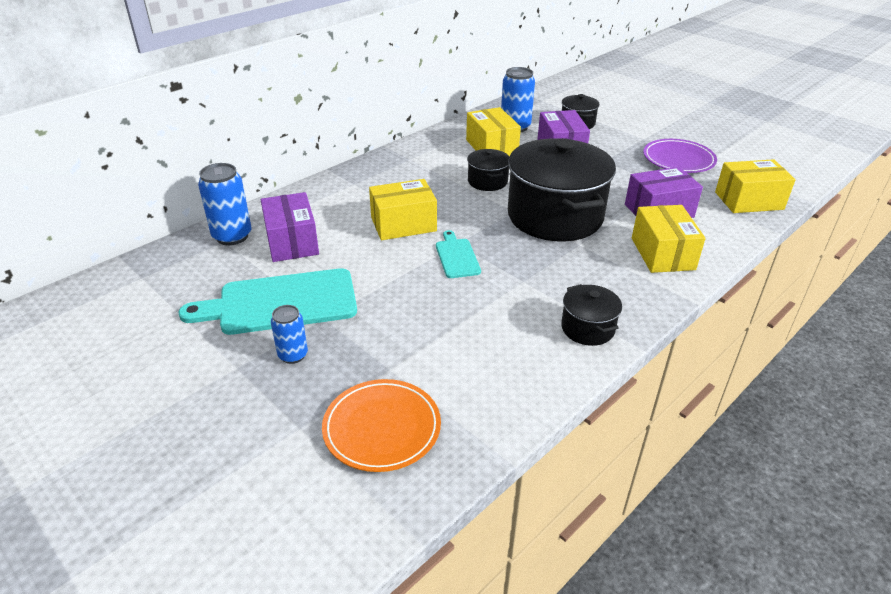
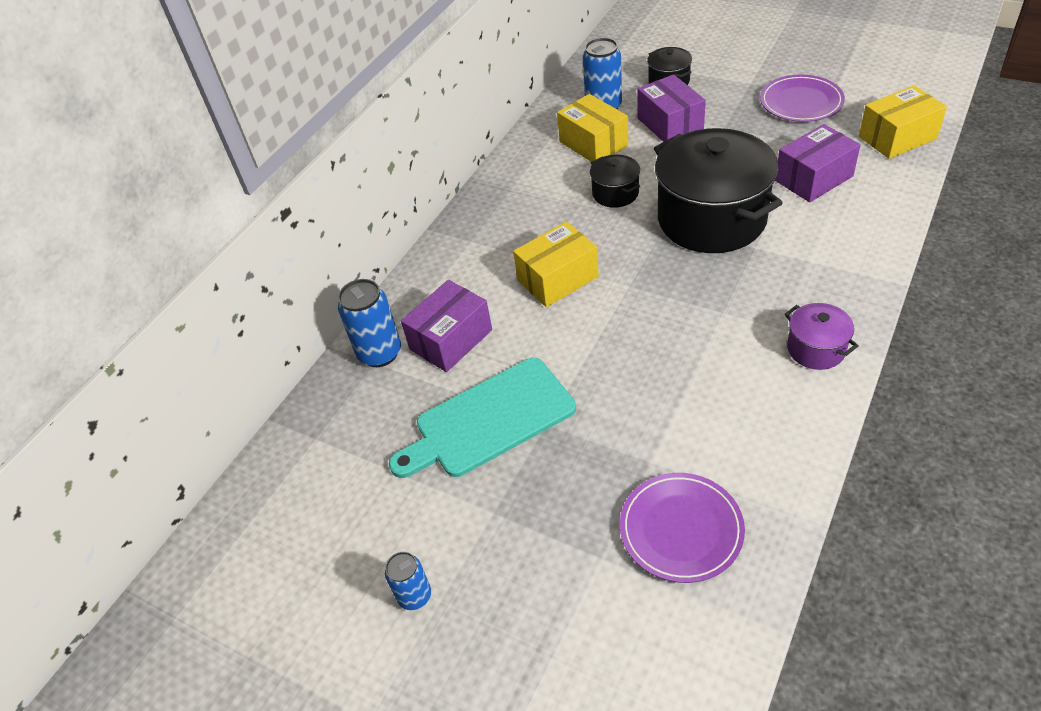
camera: 10 degrees left, 10 degrees up
(292, 242) = (451, 339): purple box -> purple box turned 75 degrees clockwise
(293, 355) = (542, 478): blue can -> blue can (414, 596)
(382, 428) = (681, 529): orange plate -> purple plate
(457, 256) = (638, 303): turquoise cutting board -> none
(587, 328) = (816, 349): black pot -> purple pot
(662, 253) = (844, 233): yellow box -> none

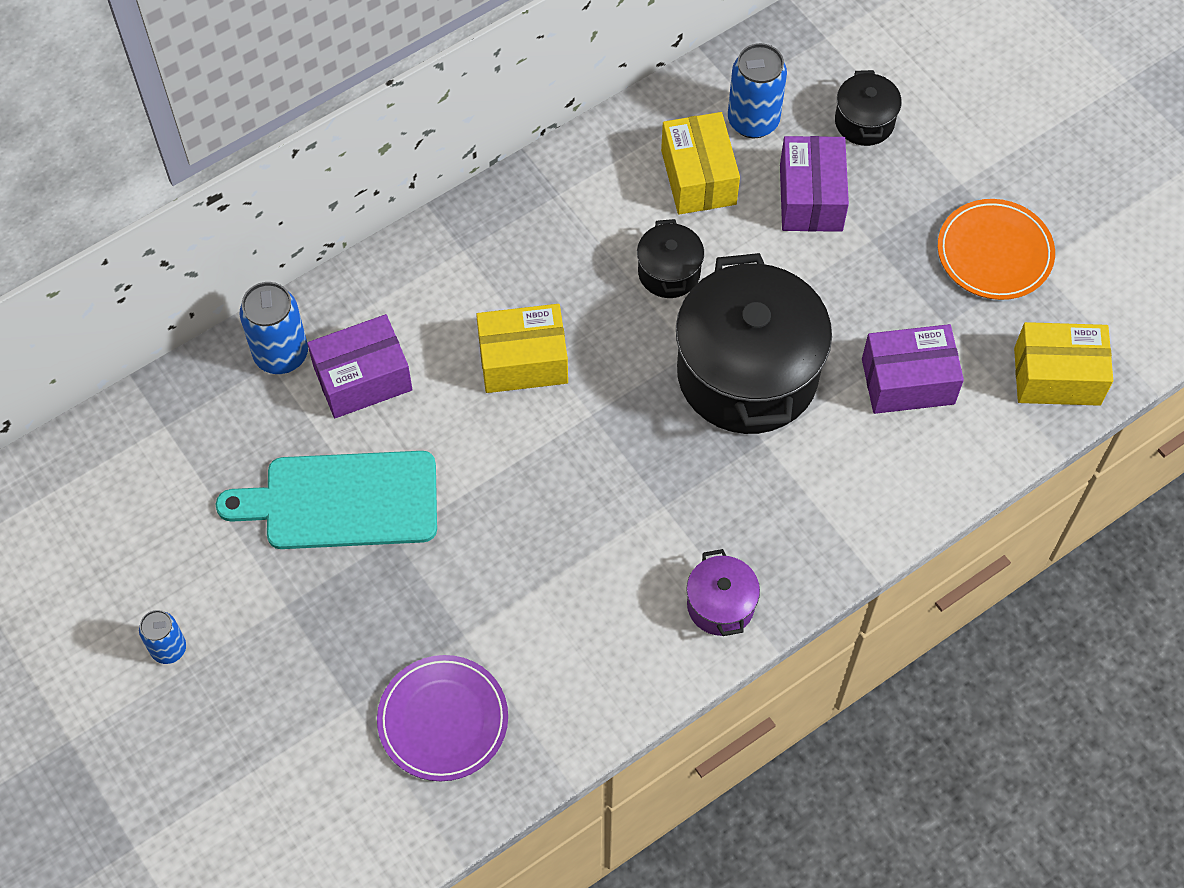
camera: 20 degrees right, 15 degrees up
(801, 102) = (994, 253): purple plate -> orange plate

